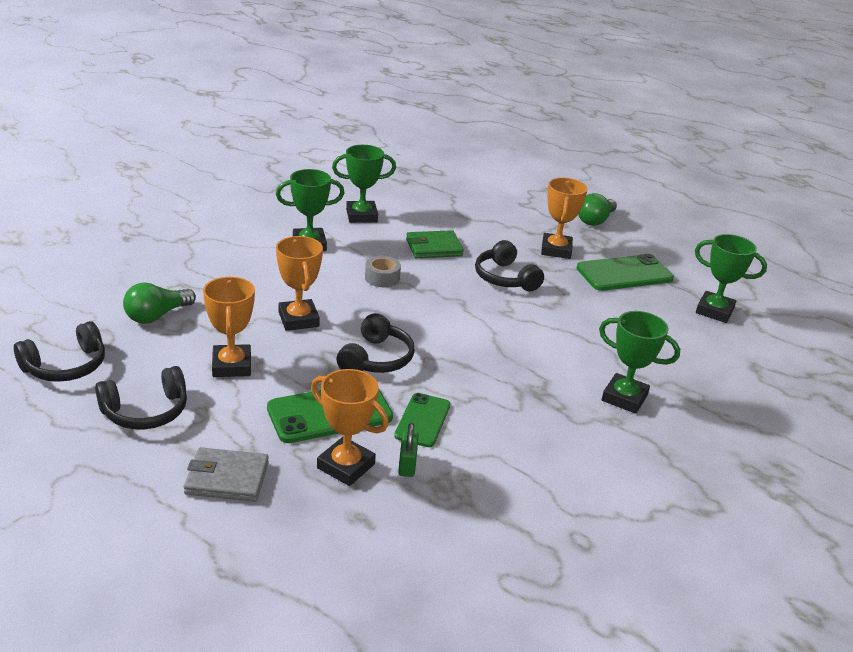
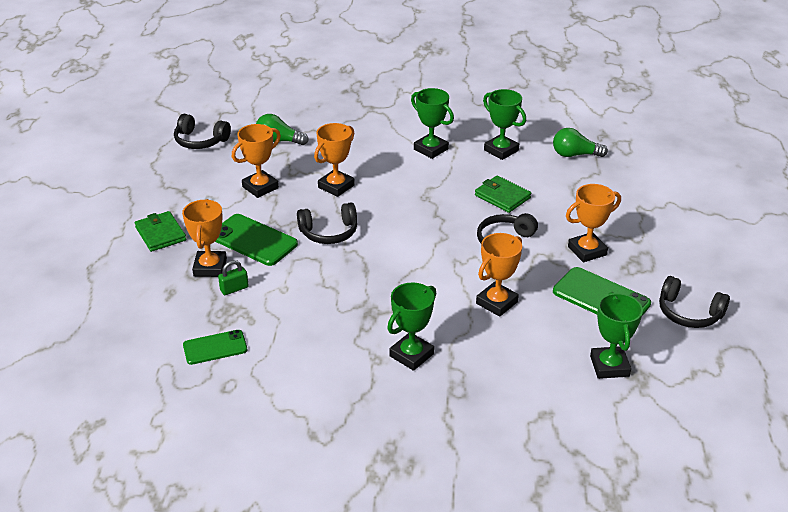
camera: 60 degrees right, 5 degrees up
(146, 412) = (189, 183): black headphones -> black headphones (688, 313)
(227, 478) = (160, 234): grey wallet -> green wallet
(382, 278) = (429, 194): grey tape -> none
(422, 420) = (284, 277): green phone -> green phone (215, 347)
(587, 321) = (496, 302): none -> orange trophy
(595, 220) = (673, 252): green light bulb -> green light bulb (575, 155)
(624, 398) = (411, 355): green trophy -> green trophy turned 45 degrees clockwise

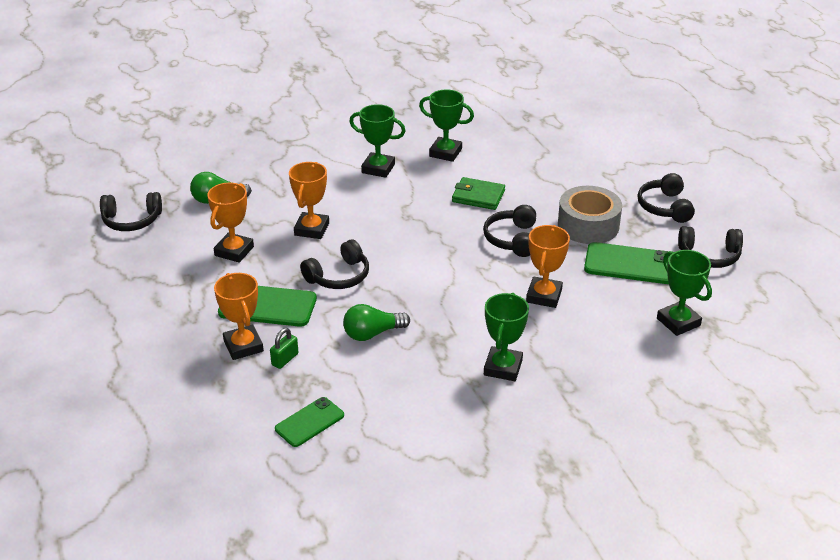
camera: 25 degrees left, 0 degrees up
(160, 234) = (163, 328): green wallet -> none
(575, 155) = (515, 140): green light bulb -> green light bulb (372, 333)
(587, 251) = (588, 225): orange trophy -> grey tape
(676, 254) = (664, 207): none -> black headphones

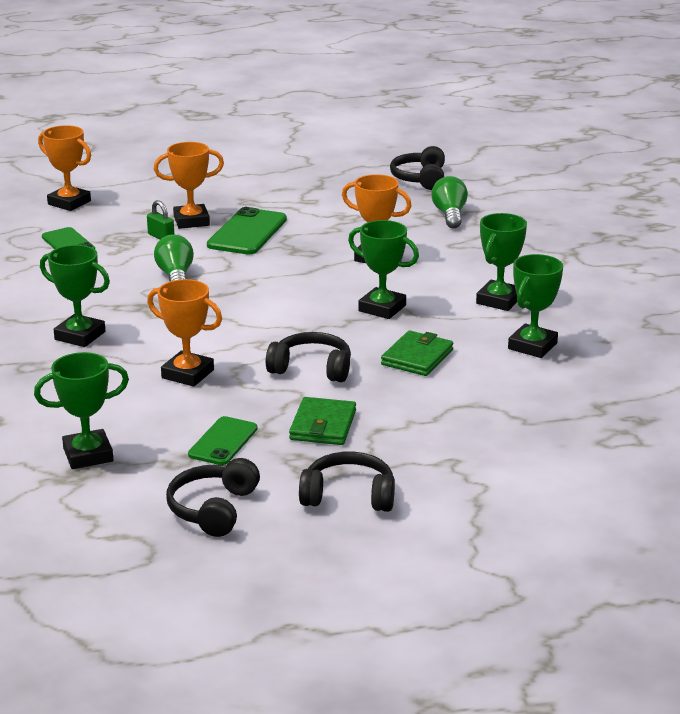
camera: 100 degrees right, 10 degrees down
(234, 251) = (348, 220): orange trophy -> orange trophy (69, 203)
(339, 276) = (280, 266): black headphones -> none
(405, 217) = (382, 308): none -> green trophy
(588, 225) = (323, 425): grey tape -> green wallet
(629, 264) = (223, 441): green phone -> green phone, size x0.64

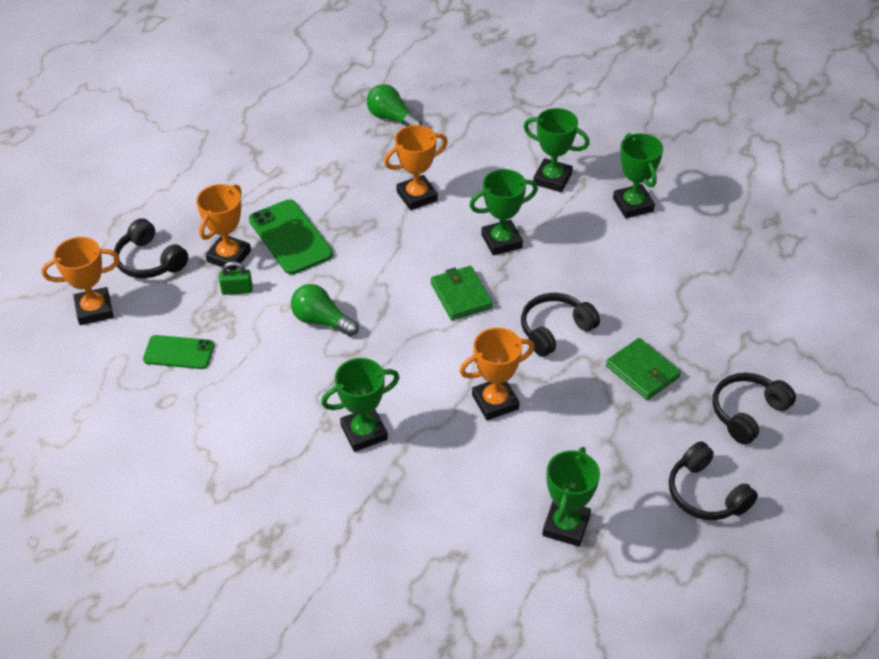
camera: 50 degrees left, 20 degrees up
(223, 441) = (616, 437): green phone -> none
(417, 357) = (592, 268): green wallet -> green wallet (461, 295)
(420, 178) = (311, 94): black headphones -> black headphones (149, 261)
(499, 300) = (552, 179): green trophy -> green trophy turned 45 degrees counterclockwise

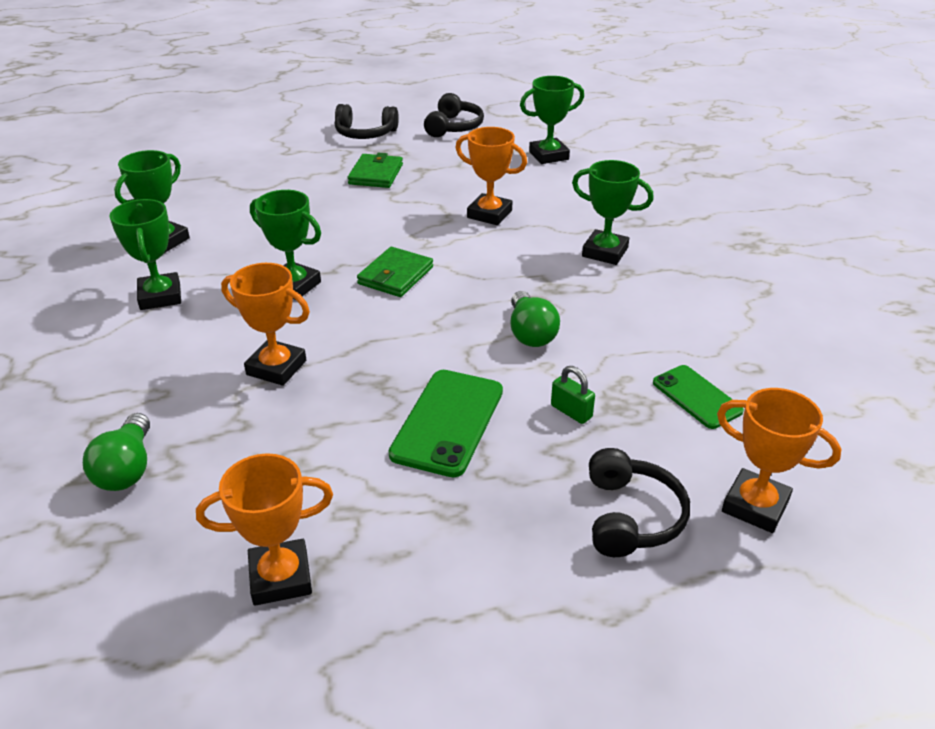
camera: 130 degrees left, 10 degrees down
(229, 256) = (536, 451): orange trophy -> orange trophy (280, 577)
(555, 330) = (379, 219): black headphones -> none

